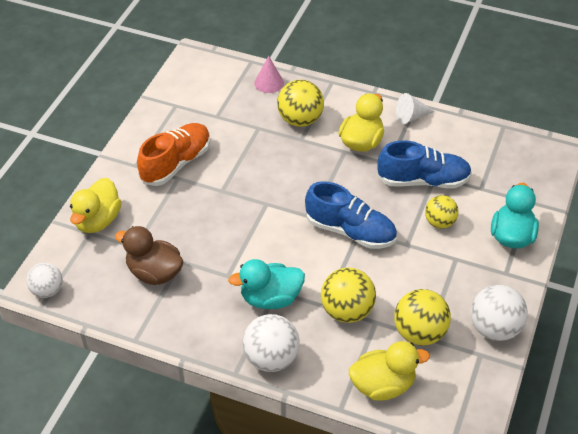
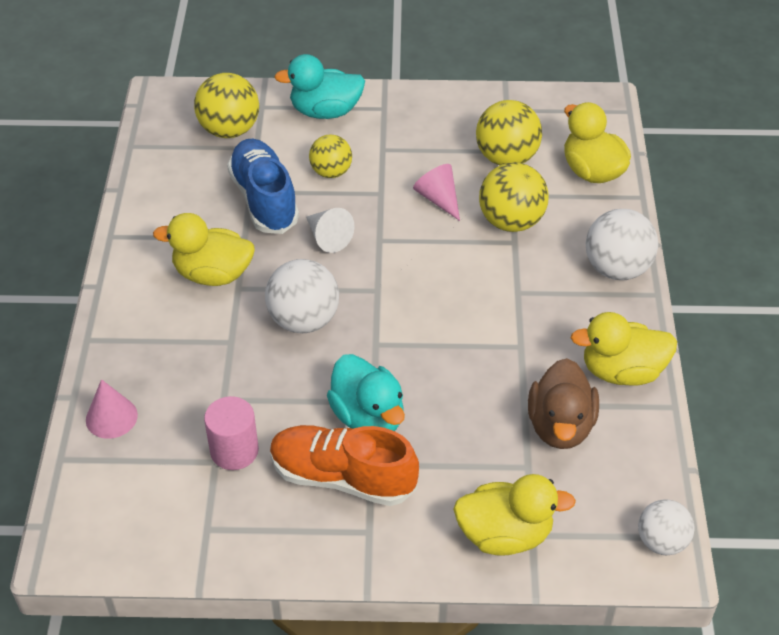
camera: 110 degrees left, 0 degrees up
(178, 322) = (622, 371): none -> yellow duck
(219, 125) = (234, 451): none -> pink cylinder
(270, 298) = (532, 293): turquoise duck -> turquoise duck (368, 417)
(300, 120) = (188, 354): yellow ball -> yellow ball (229, 130)
(350, 231) = (385, 247): blue shoe -> none
(388, 275) = (438, 199): none -> pink cone
(411, 117) = (141, 235): white cone -> white cone (328, 238)
(494, 328) = (467, 105): white ball -> white ball (303, 320)

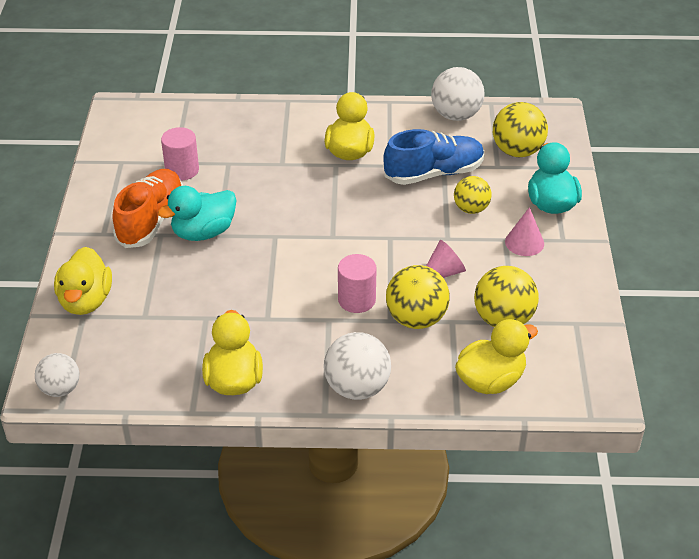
camera: 90 degrees right, 5 degrees down
(111, 417) = (218, 116): pink cone -> pink cone (524, 242)
(303, 320) = (301, 198): white ball -> white ball (456, 115)
(328, 238) = (391, 208): white cone -> none
(485, 268) = (356, 300): none -> pink cylinder
(560, 426) = (181, 337): brown duck -> none

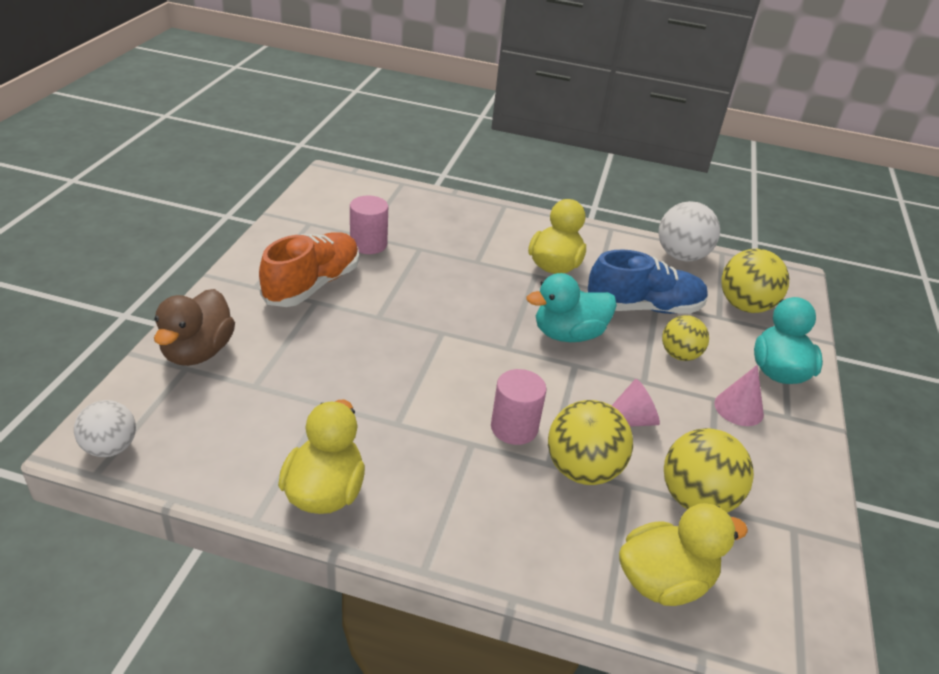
camera: 10 degrees right, 5 degrees down
(86, 301) = (198, 352): yellow duck -> brown duck
(203, 232) = (364, 310): turquoise duck -> turquoise duck (568, 334)
(357, 388) = (479, 544): white ball -> none

